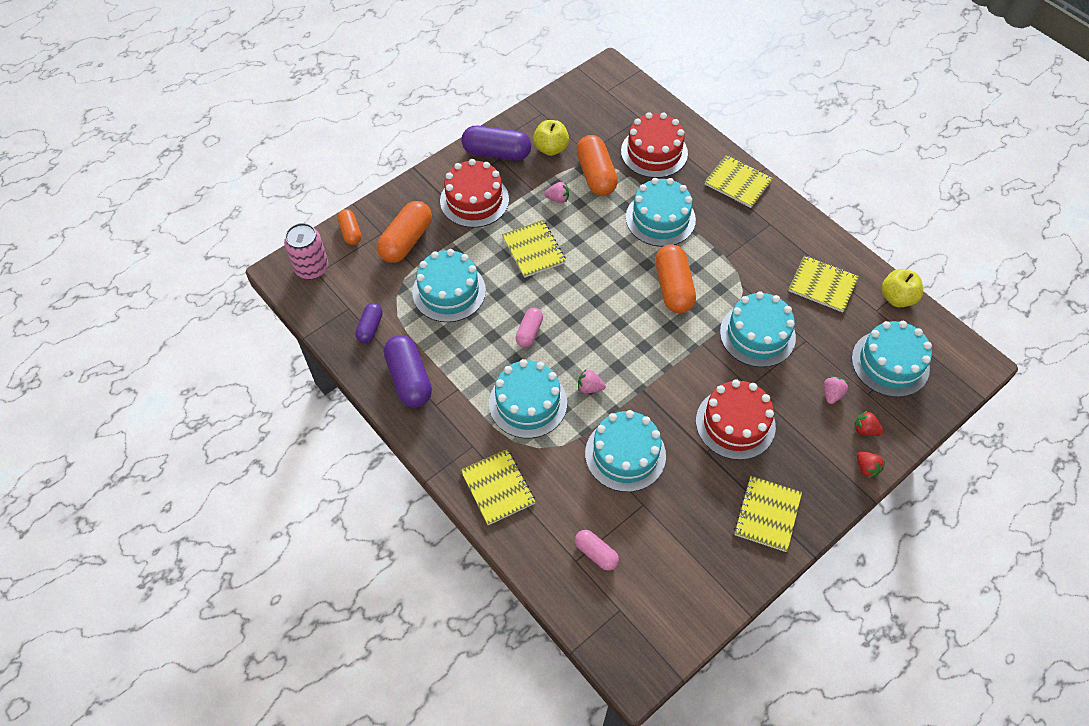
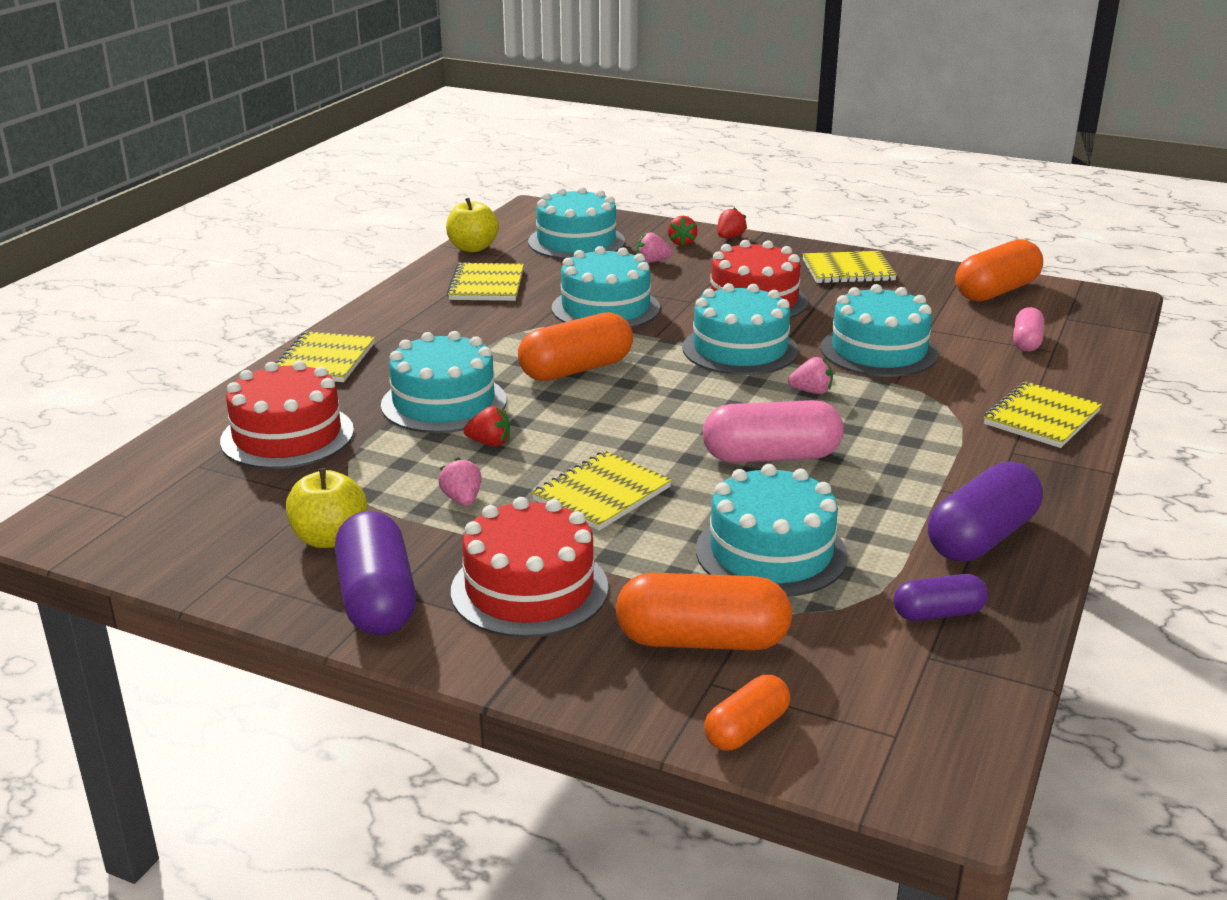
camera: 115 degrees left, 30 degrees down
(312, 268) = (891, 749): pink can -> none
(528, 403) = (891, 428): turquoise cake -> turquoise cake (740, 349)
(529, 332) = (771, 457): pink capsule -> pink capsule, size x1.75
(589, 387) = (811, 392): pink strawberry -> pink strawberry turned 75 degrees counterclockwise
(596, 175) = (377, 476): orange capsule -> orange capsule (996, 291)
(606, 224) = (489, 443): none -> red strawberry

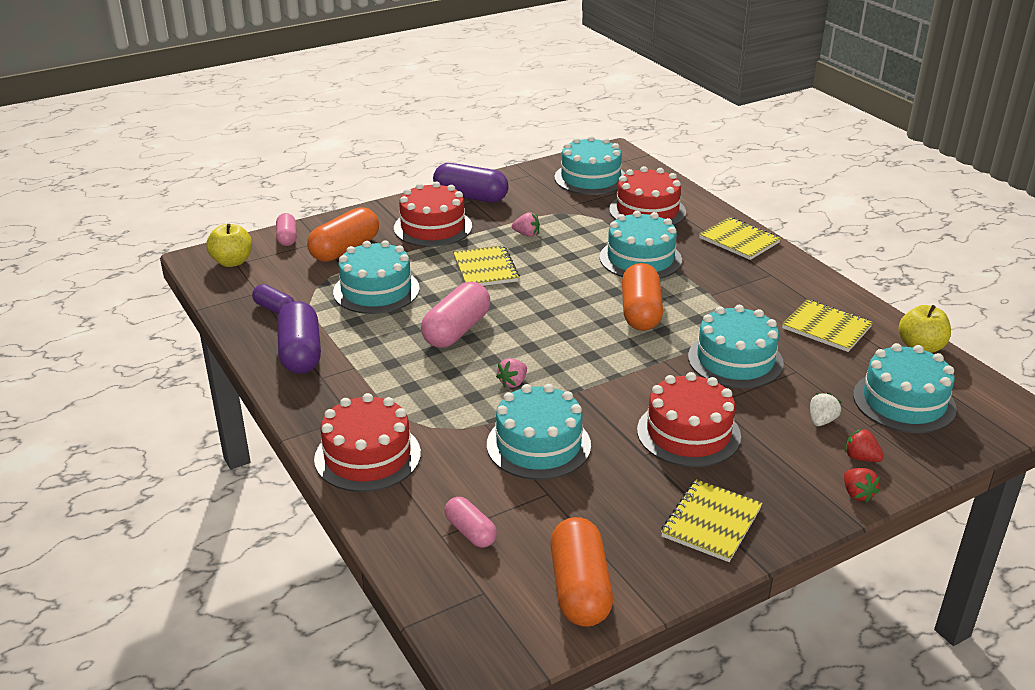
camera: 125 degrees right, 5 degrees up
(329, 538) = (531, 199): yellow apple -> yellow apple (232, 262)
(489, 443) = (576, 257): red strawberry -> none
(652, 261) = (821, 421): pink strawberry -> white strawberry
(740, 349) = (606, 385): turquoise cake -> turquoise cake (590, 178)
(746, 729) = (287, 238): orange capsule -> pink capsule
(938, 613) = (275, 309): purple capsule -> purple capsule turned 75 degrees counterclockwise
(1041, 418) = (367, 456): yellow notebook -> red cake

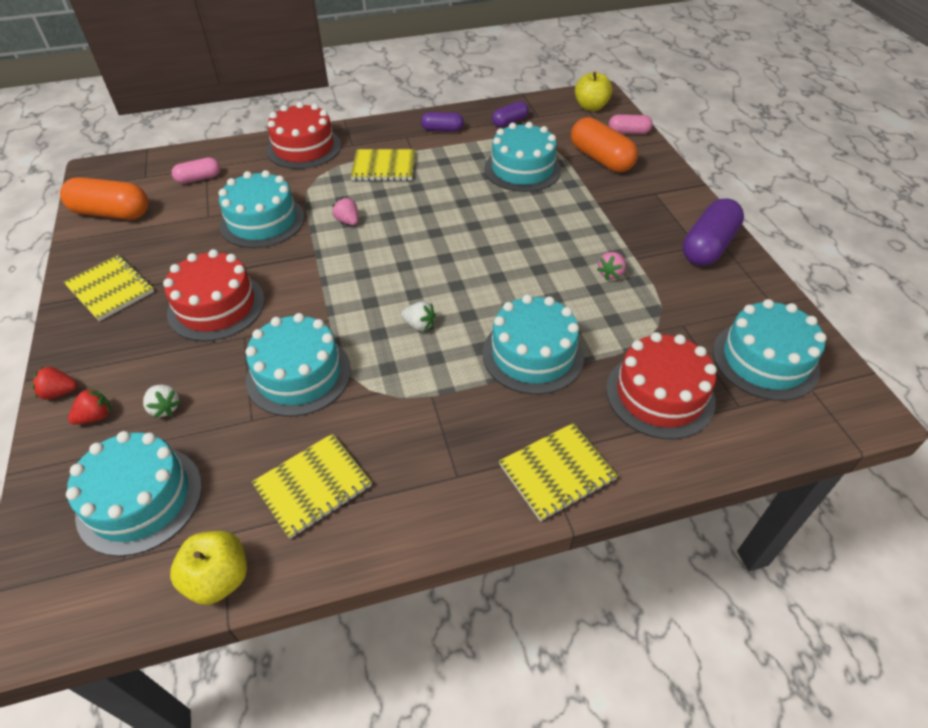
camera: 105 degrees right, 15 degrees up
(300, 353) = (442, 130): purple capsule -> purple capsule, size x0.57
(433, 227) = (637, 212): red cake -> none
(456, 330) = (440, 203): pink capsule -> none
(485, 269) = (542, 234): yellow notebook -> yellow notebook (384, 167)
(641, 312) = (419, 325): orange capsule -> white strawberry

